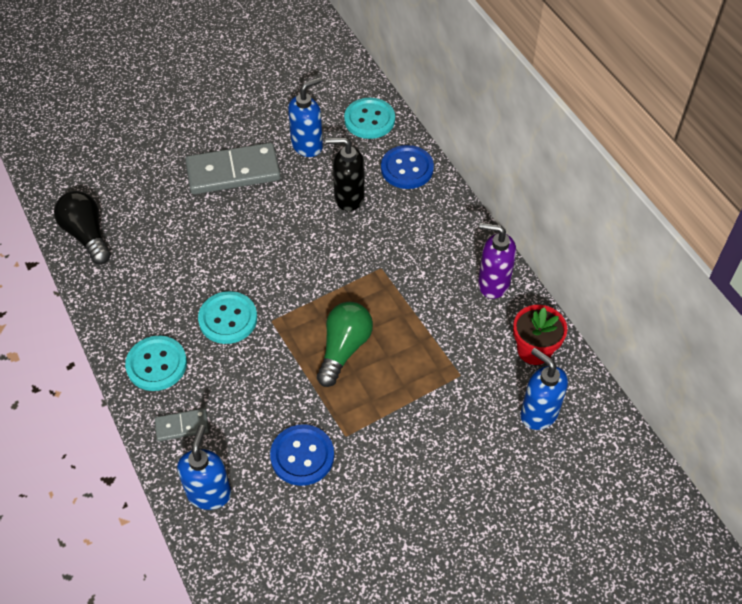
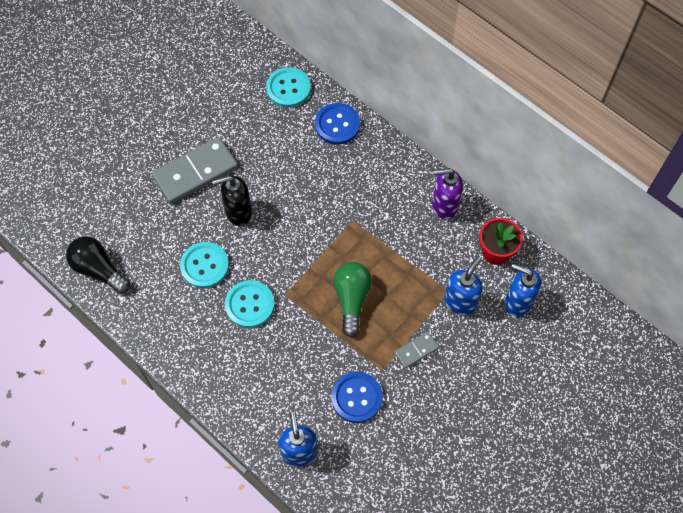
camera: 20 degrees left, 10 degrees up
(156, 364) = (210, 362): turquoise button -> turquoise button (205, 266)
(182, 426) = (254, 406): grey domino -> grey domino (416, 350)
(307, 145) = (247, 128): blue soap dispenser -> blue soap dispenser (460, 302)
(348, 198) = (301, 166): black soap dispenser -> black soap dispenser (238, 212)

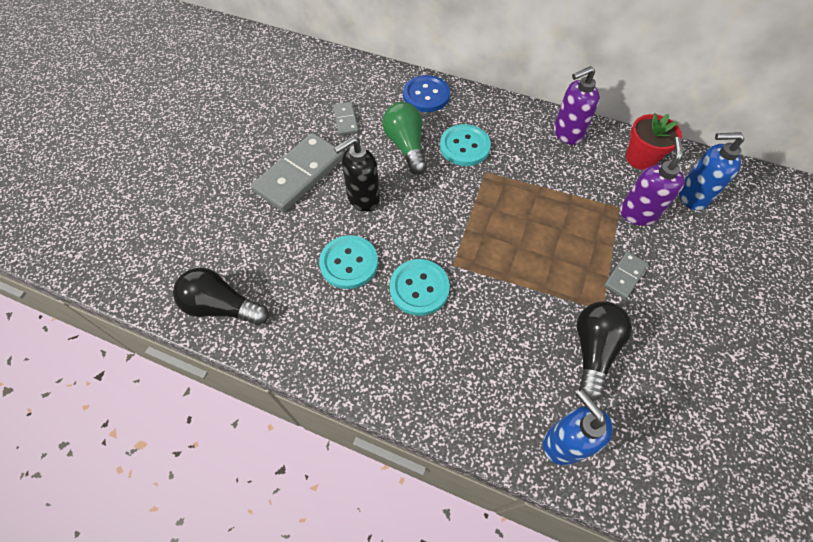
camera: 20 degrees left, 5 degrees down
(255, 129) = (346, 120): none -> grey domino
(288, 88) = (363, 79): turquoise button -> turquoise button (464, 146)
(351, 299) = (527, 246): green light bulb -> green light bulb (406, 146)
(356, 398) = (593, 350): blue button -> black light bulb
(460, 302) = (638, 213): blue soap dispenser -> purple soap dispenser

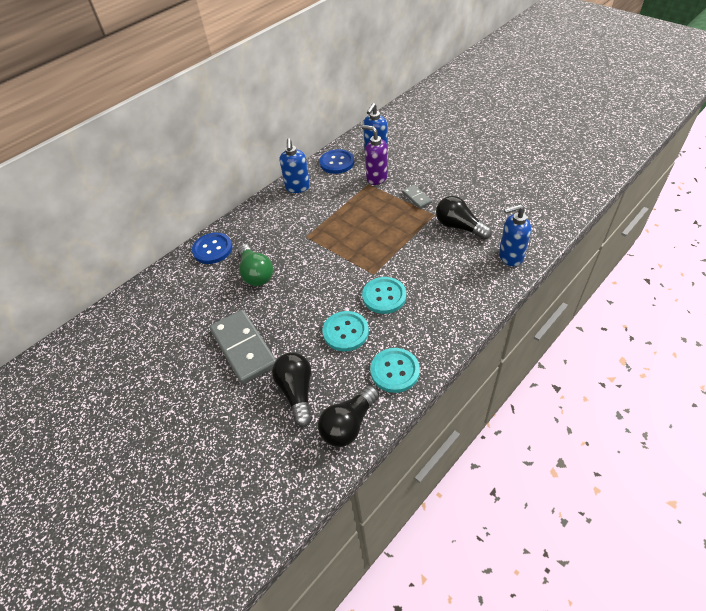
camera: 65 degrees left, 10 degrees down
(254, 242) = (297, 392): none -> black light bulb
(346, 120) = (204, 305): grey domino -> none
(363, 199) = (291, 311): black soap dispenser -> none
(406, 146) = (256, 273): green light bulb -> green light bulb turned 120 degrees counterclockwise
(464, 146) = (277, 241): turquoise button -> turquoise button (394, 371)
(567, 133) = (297, 187): purple soap dispenser -> blue soap dispenser
(640, 158) = (337, 163): red flower pot -> blue button

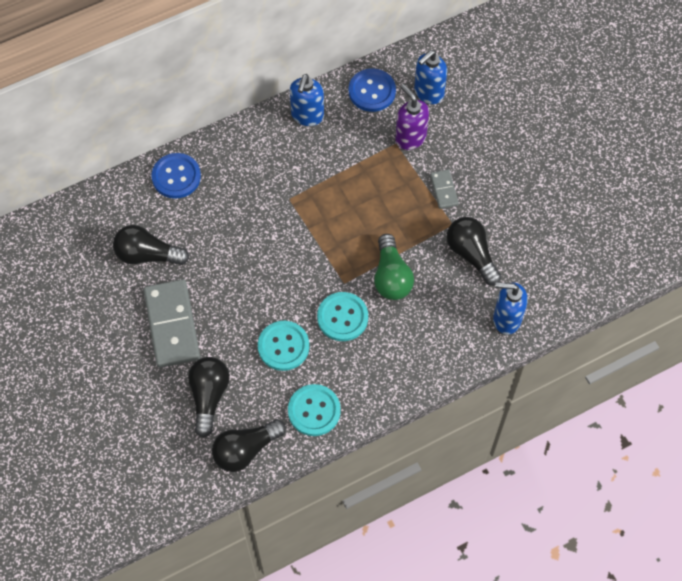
camera: 15 degrees right, 15 degrees up
(205, 305) = (147, 255): none -> black light bulb
(256, 273) = (214, 232): green light bulb -> green light bulb (391, 276)

